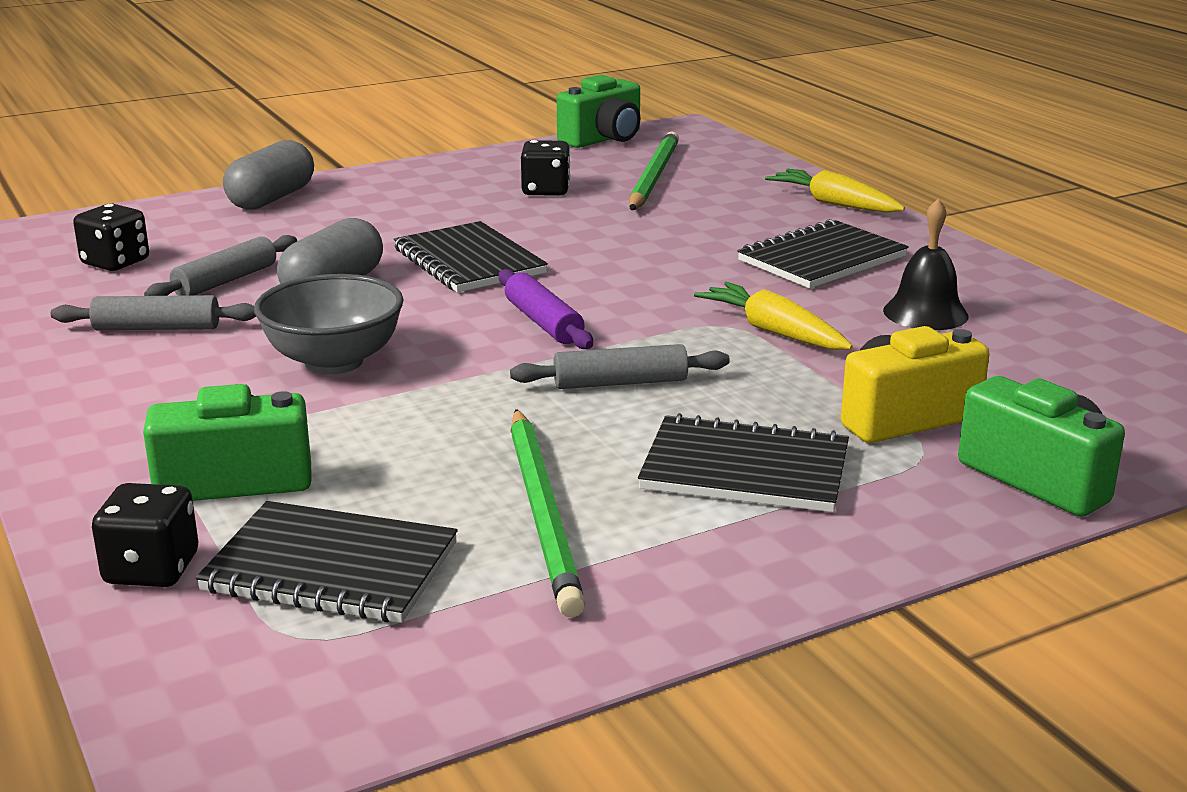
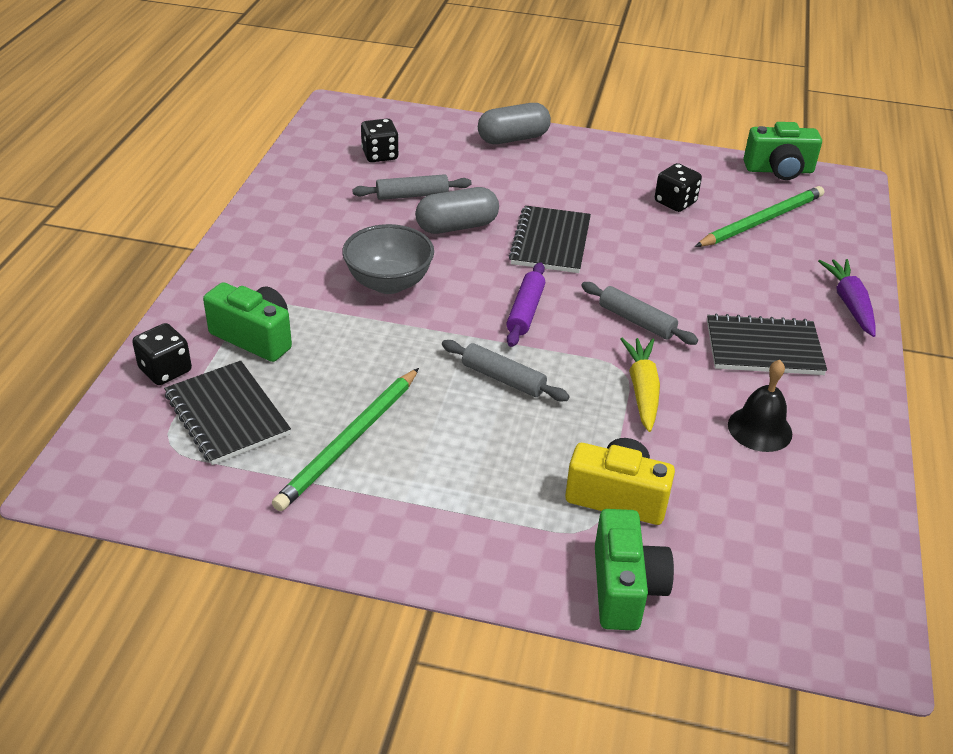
camera: 40 degrees right, 15 degrees up
(157, 328) = (342, 215): grey rolling pin -> grey rolling pin (636, 321)
(745, 469) = (479, 477): black notebook -> none
(834, 204) = (849, 304): yellow carrot -> purple carrot

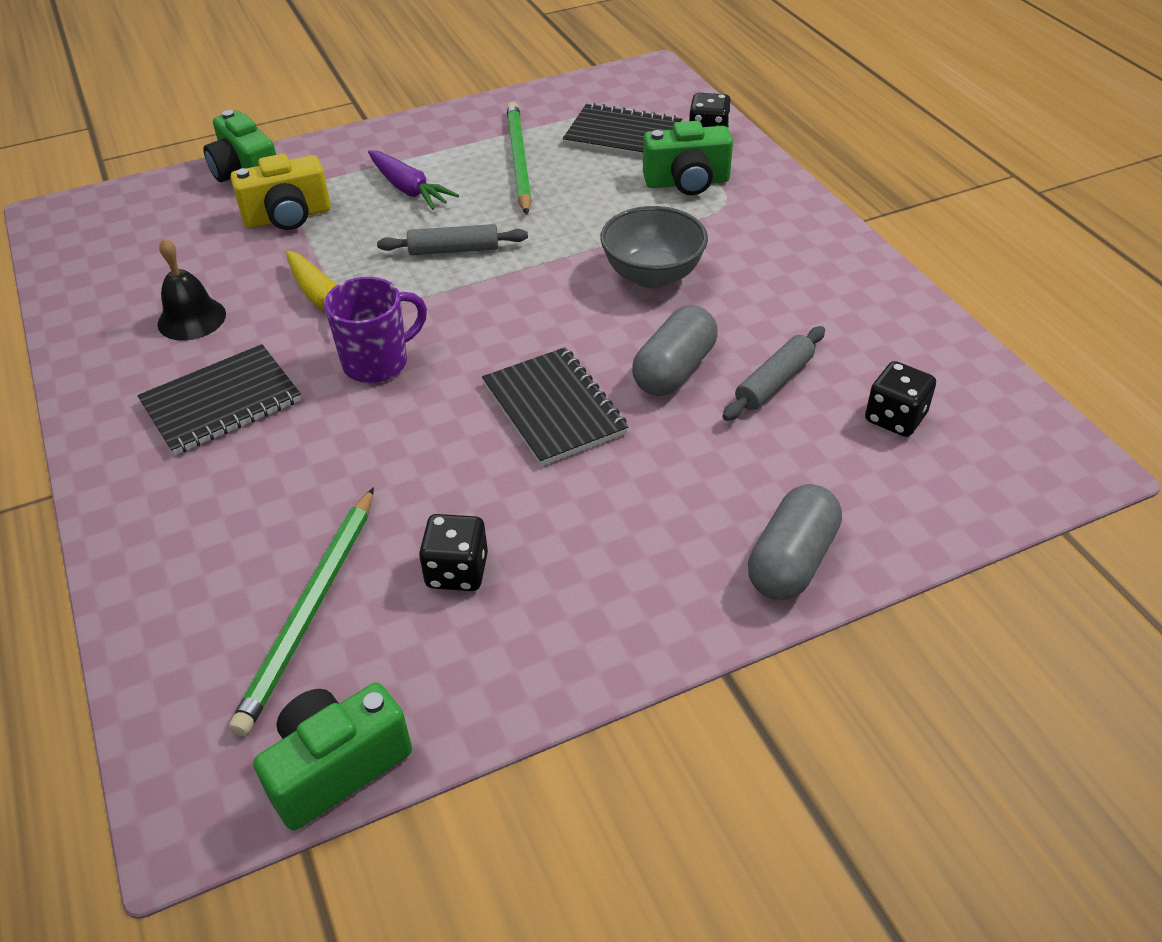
camera: 145 degrees right, 5 degrees up
(525, 311) = (496, 315): purple rolling pin -> none
(636, 321) = (377, 363): grey rolling pin -> purple mug
(849, 304) = (133, 520): purple carrot -> purple carrot (408, 189)

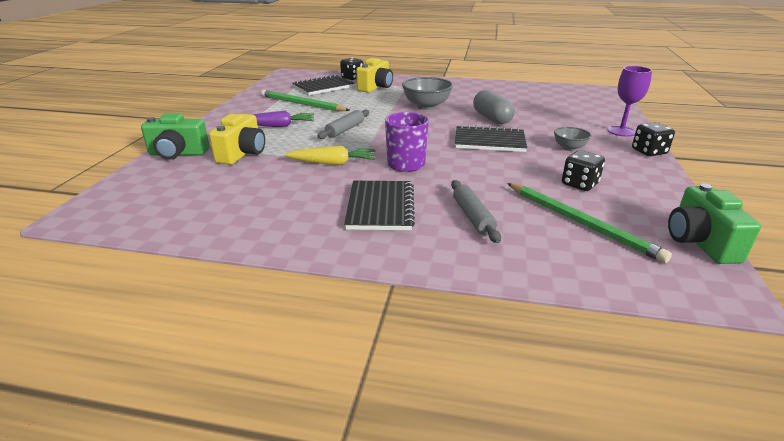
camera: 55 degrees left, 15 degrees down
(191, 319) = (287, 198): black bell -> none
(617, 513) = (569, 148): none -> grey bowl
(687, 182) = (376, 87): green camera -> yellow camera
(774, 382) = (519, 108): grey rolling pin -> grey rolling pin (473, 217)
(791, 561) = (621, 131): grey capsule -> purple goblet
(895, 418) = (558, 101): black dice -> black dice (649, 152)

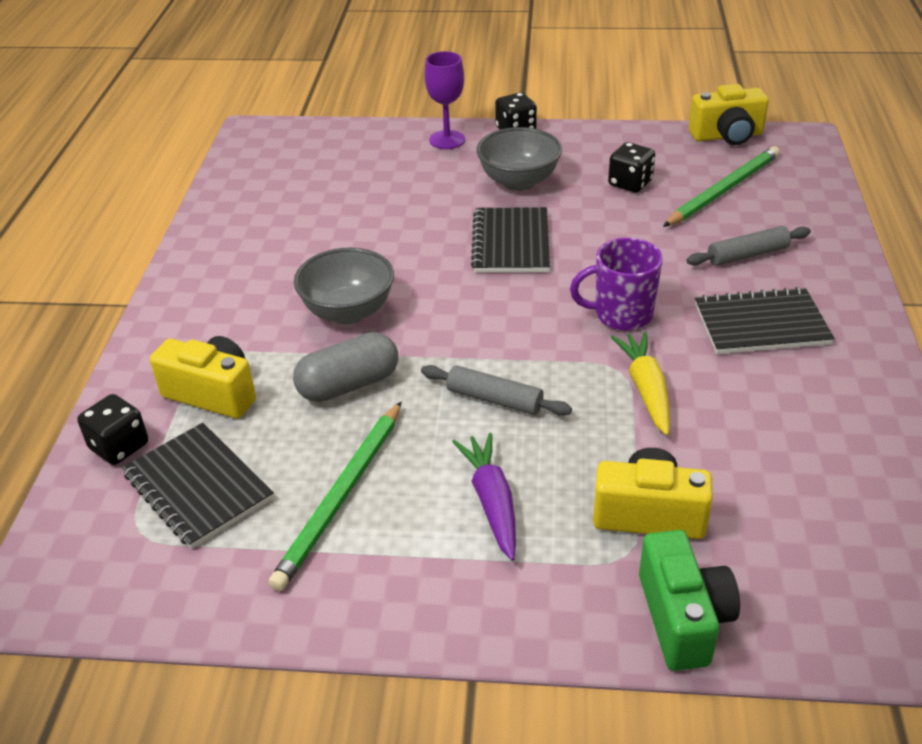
camera: 95 degrees left, 10 degrees up
(492, 118) = (408, 240): grey capsule -> grey capsule (349, 385)
(569, 148) = (518, 181): grey bowl -> grey bowl, size x1.74
(699, 242) = (727, 136): green camera -> yellow camera

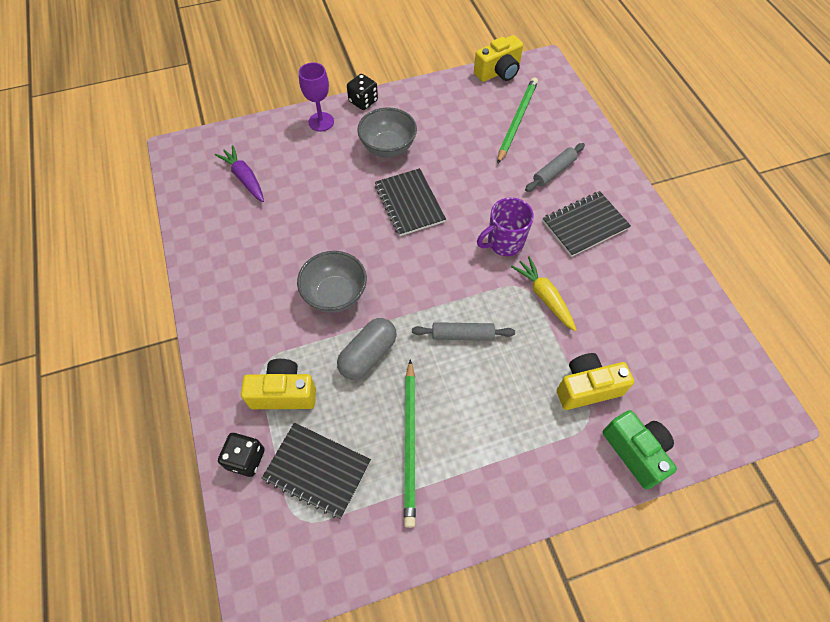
camera: 25 degrees left, 20 degrees up
(492, 502) = (499, 413): purple carrot -> purple carrot (245, 178)
(630, 183) = (458, 130): black dice -> none

